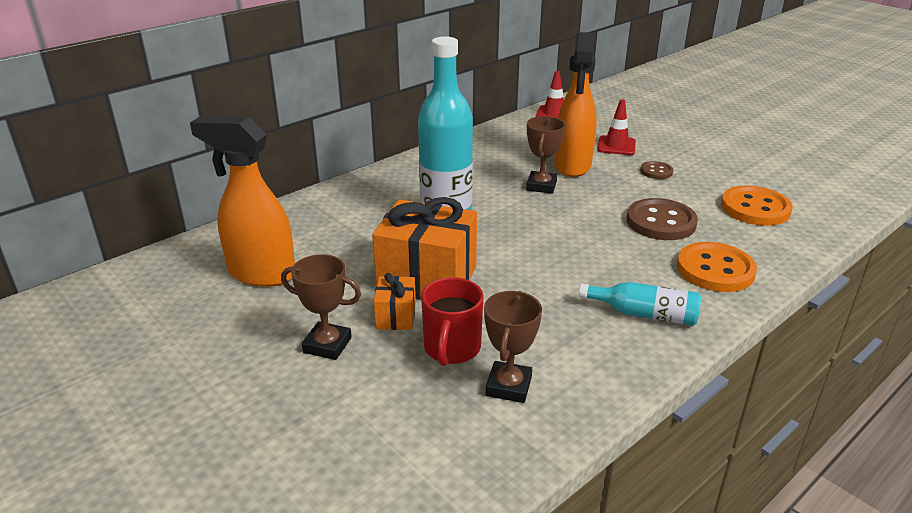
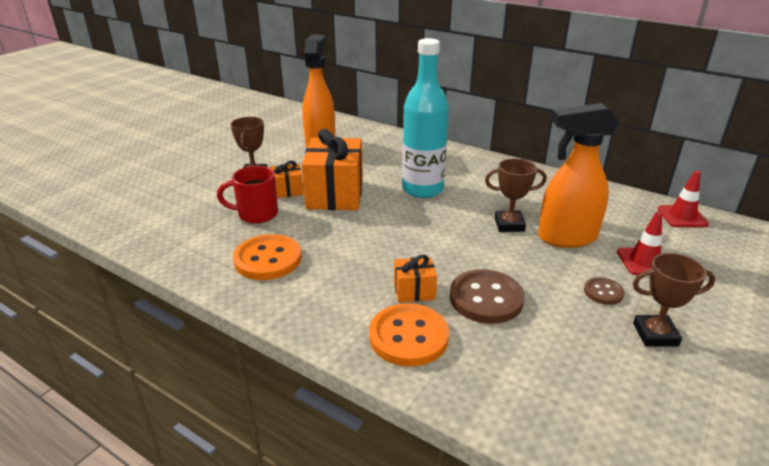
camera: 75 degrees right, 0 degrees up
(508, 386) = (220, 239): brown trophy -> brown trophy (655, 334)
(644, 314) = (318, 293): turquoise bottle -> none
(645, 255) = (414, 291): none -> orange gift
(755, 208) = (570, 373): orange button -> orange button (268, 259)

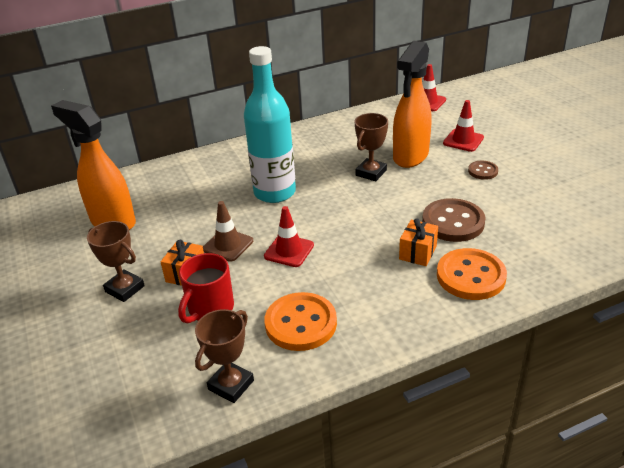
camera: 55 degrees left, 5 degrees up
(335, 194) = (228, 245): orange gift -> brown traffic cone
(353, 222) = (289, 251): none -> red traffic cone
(655, 334) = (536, 173): brown trophy -> brown trophy (231, 385)

